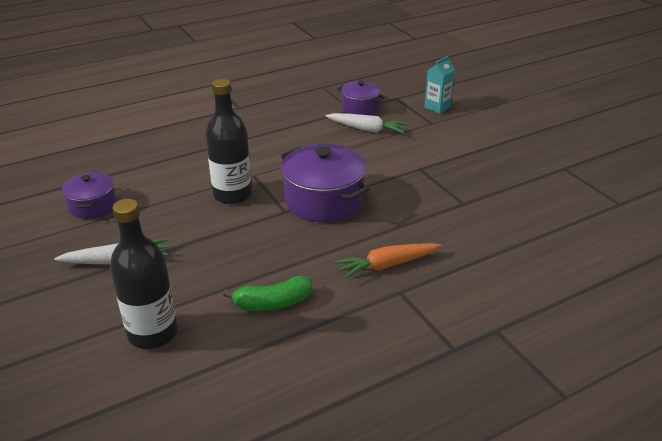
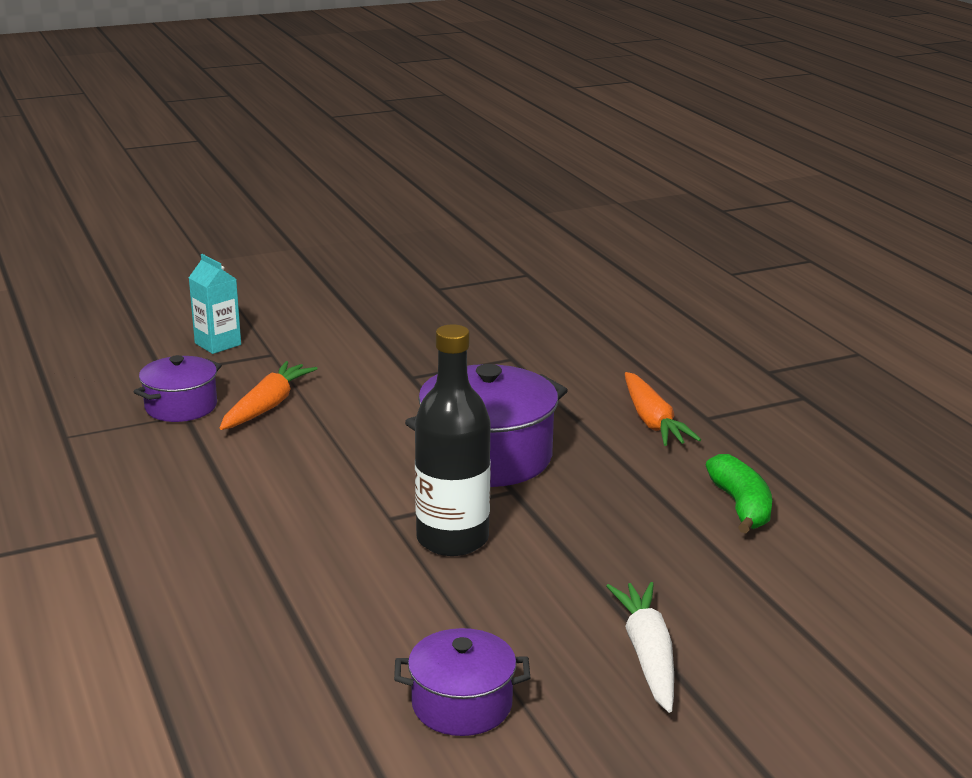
camera: 85 degrees left, 10 degrees down
(153, 333) = (822, 605): black bottle -> none
(367, 129) = (267, 406): white carrot -> orange carrot

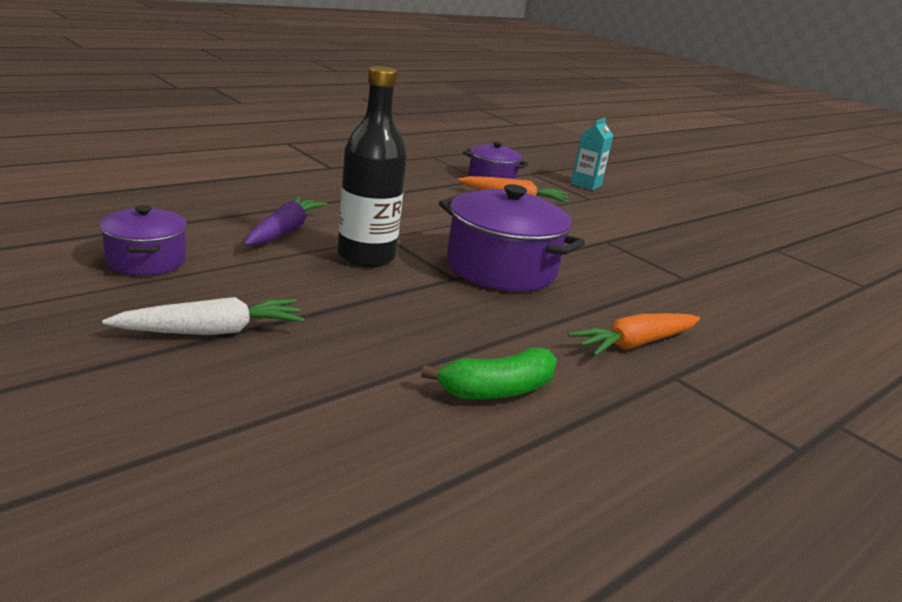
camera: 70 degrees right, 0 degrees up
(368, 592) = (284, 231): none -> purple carrot

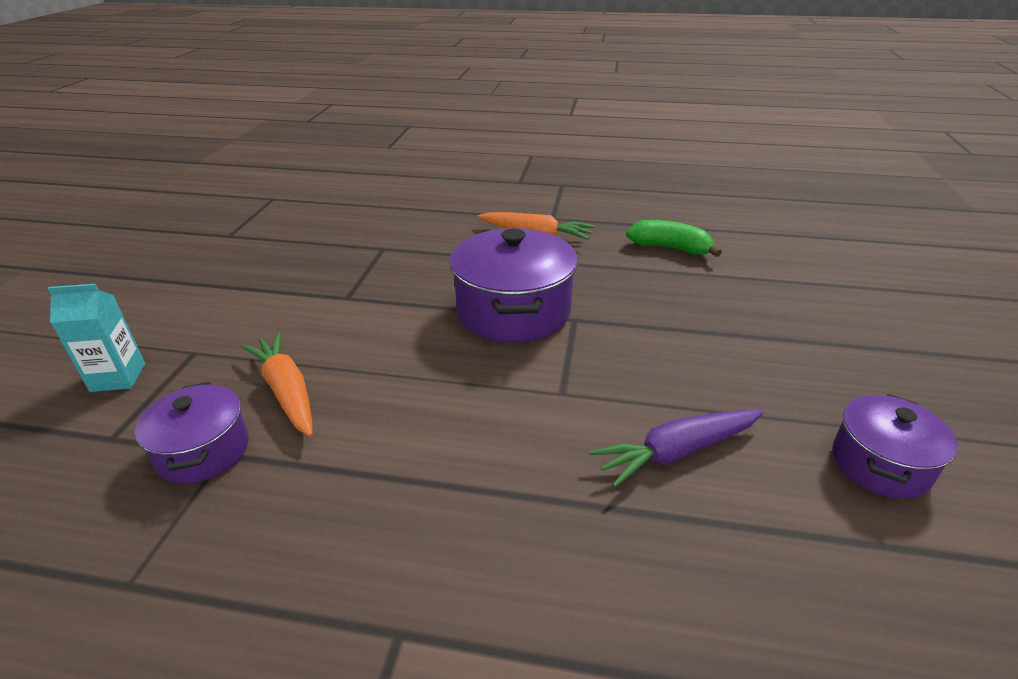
camera: 125 degrees left, 10 degrees up
(212, 331) = (837, 349): white carrot -> none
(366, 256) = (623, 373): black bottle -> none

